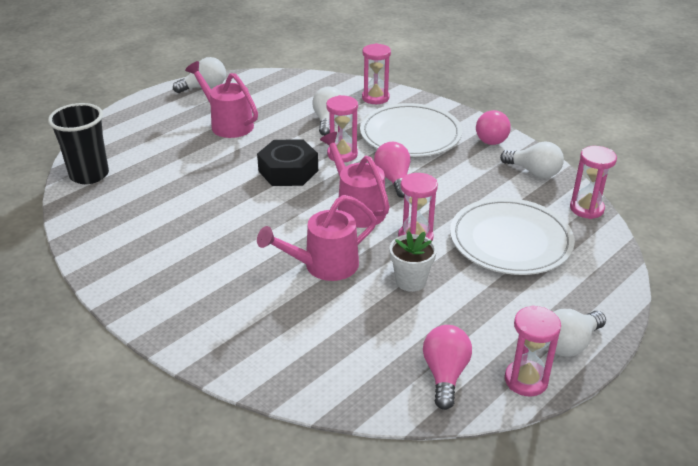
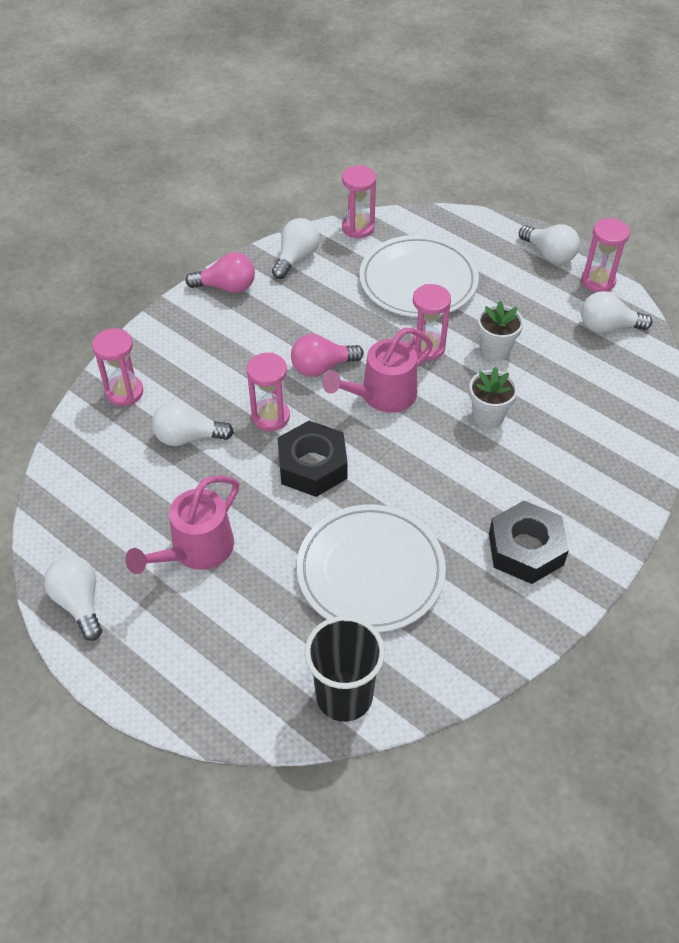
camera: 95 degrees left, 15 degrees up
(170, 270) = (525, 549): none -> black nut
(323, 266) = (488, 416): pink watering can -> white flower pot
(410, 134) = (221, 355): white plate -> white plate (370, 571)
(445, 374) = (607, 327): pink light bulb -> white light bulb

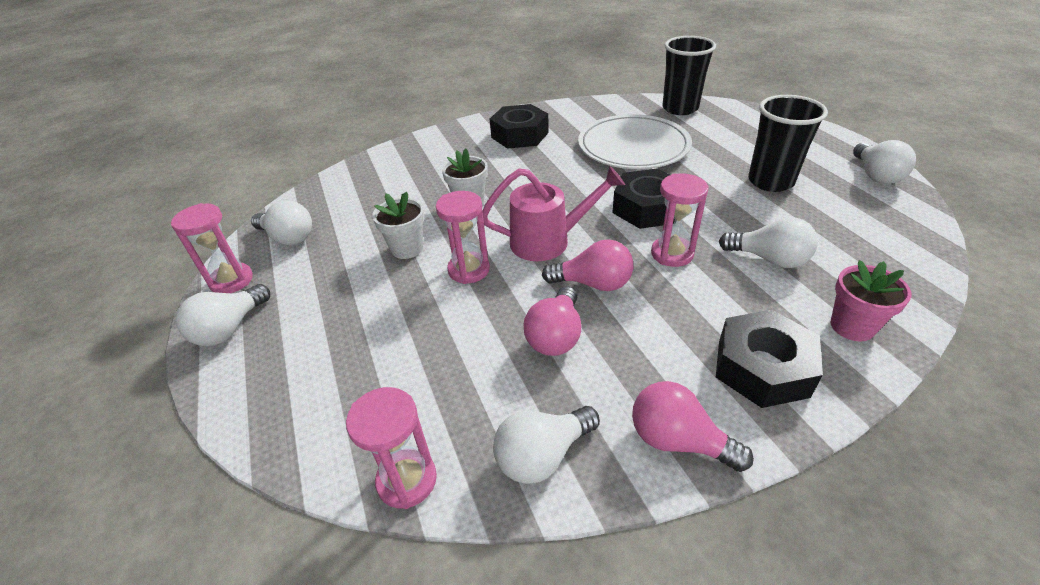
camera: 150 degrees left, 10 degrees down
(124, 392) = (852, 326): pink hourglass -> pink flower pot
(185, 342) = (762, 367): none -> black nut
(195, 551) = (770, 181): pink watering can -> black cup
(327, 320) = (555, 336): none -> pink light bulb
(418, 281) = (406, 349): white plate -> none
(549, 254) = (230, 328): white light bulb -> white light bulb turned 135 degrees counterclockwise

